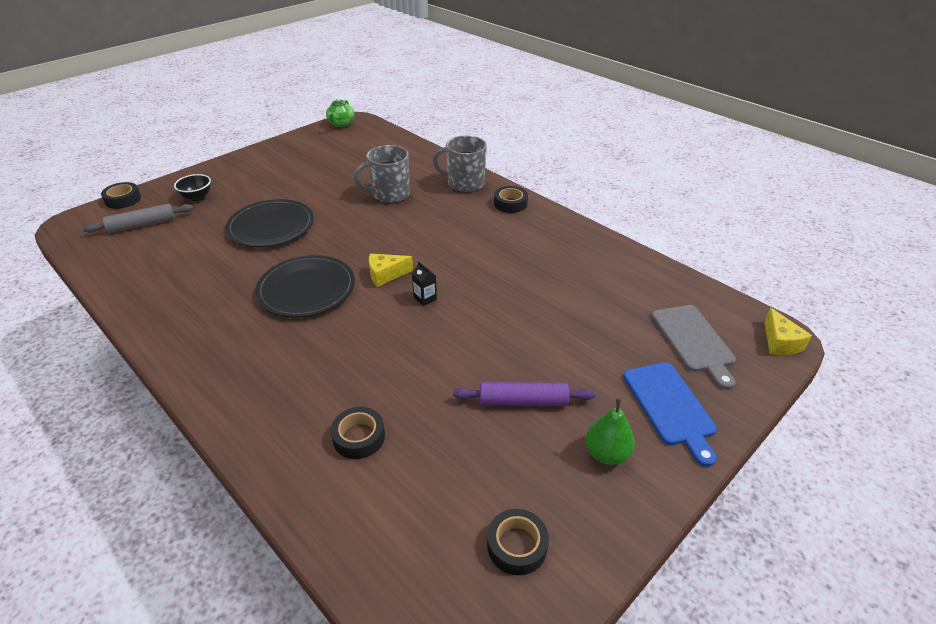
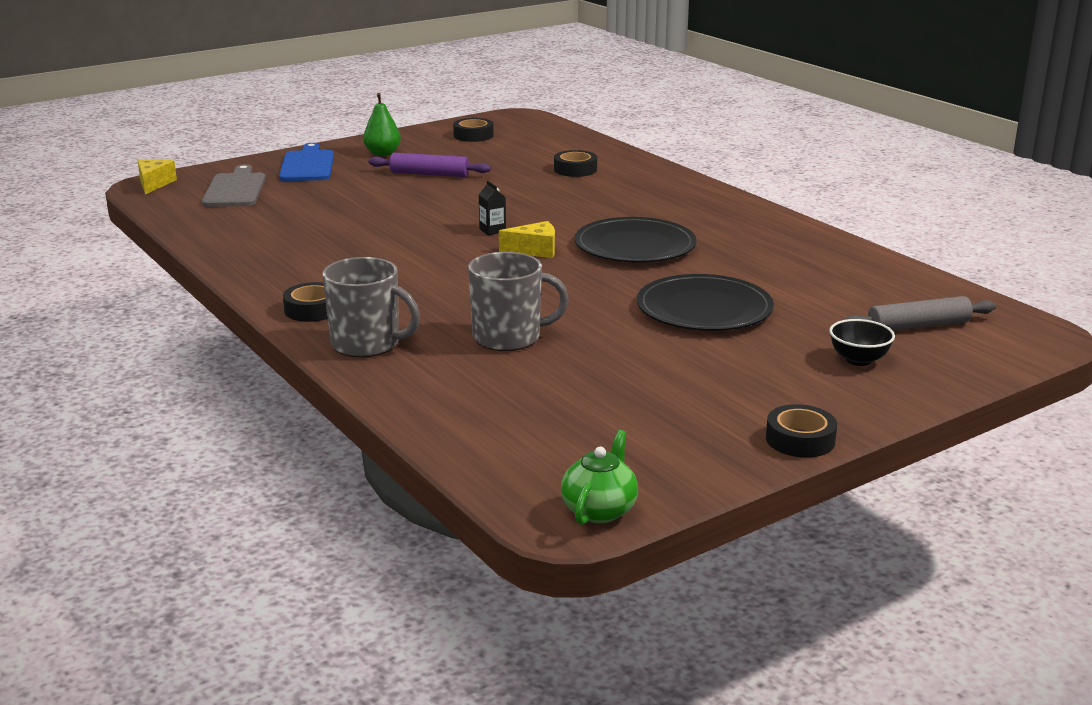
camera: 170 degrees left, 15 degrees down
(123, 199) = (996, 367): black tape -> black tape (800, 440)

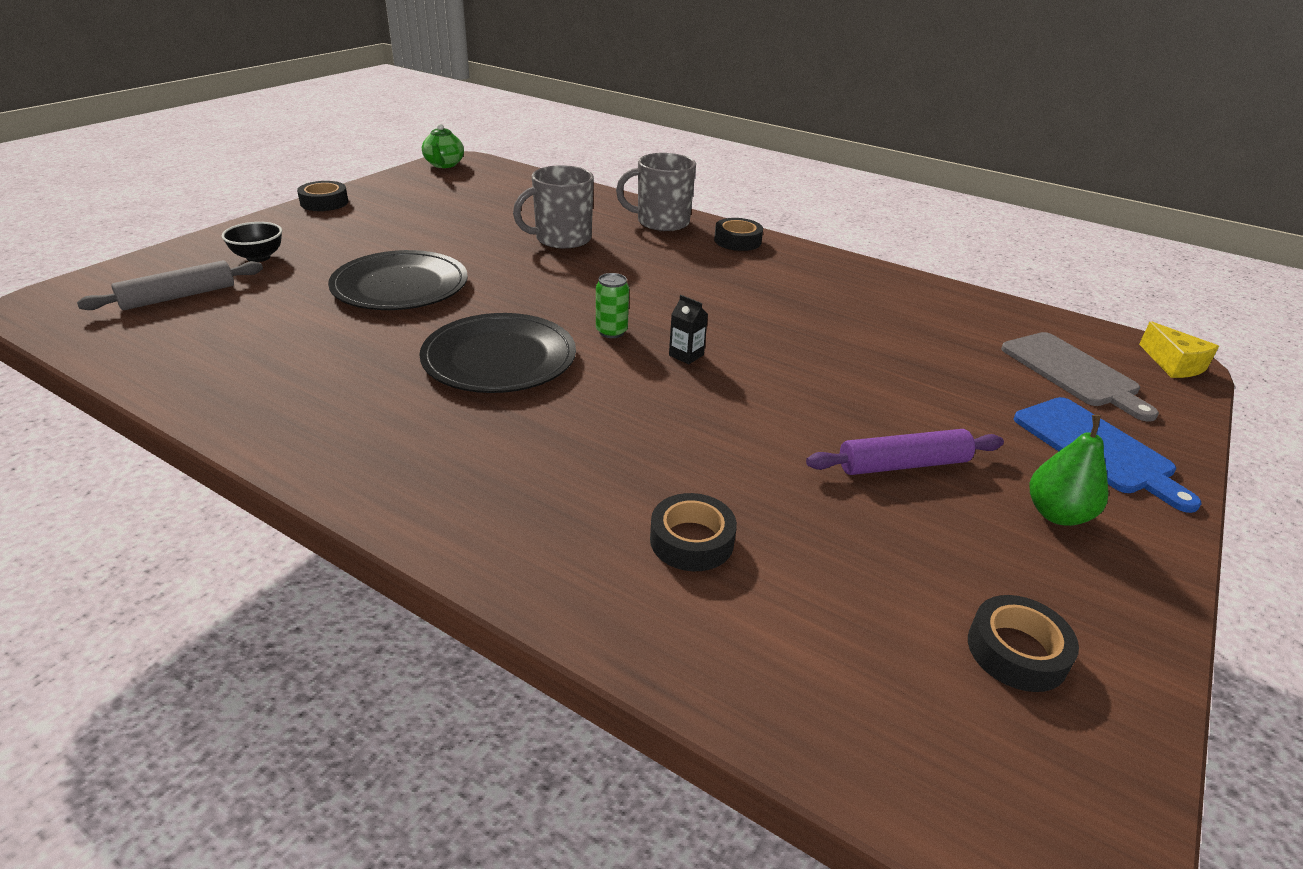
camera: 155 degrees right, 10 degrees up
(535, 250) = (611, 332): yellow cheese -> green can

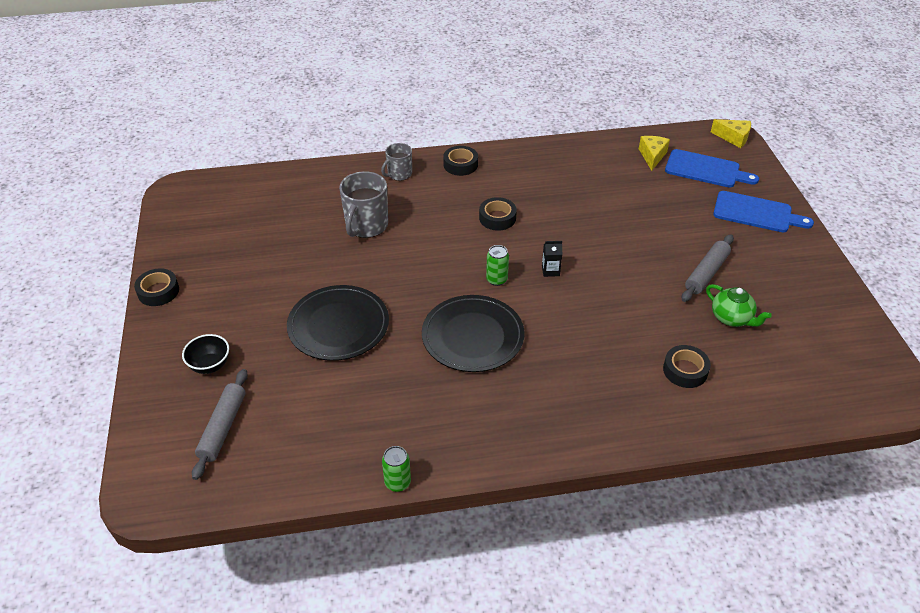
camera: 40 degrees left, 10 degrees up
(198, 419) = (397, 482): none -> green can
(444, 165) = (174, 201): green teapot -> green teapot (732, 318)
(661, 222) = (399, 174): grey mug -> grey mug, size x0.61
(903, 465) = (706, 273): purple rolling pin -> grey rolling pin
(1003, 328) = (652, 156): none -> yellow cheese
(1016, 651) = (825, 334): black tape -> black tape (497, 218)
(1057, 514) = (777, 260): green pear -> none
(1072, 372) = (706, 170): grey cutting board -> blue cutting board

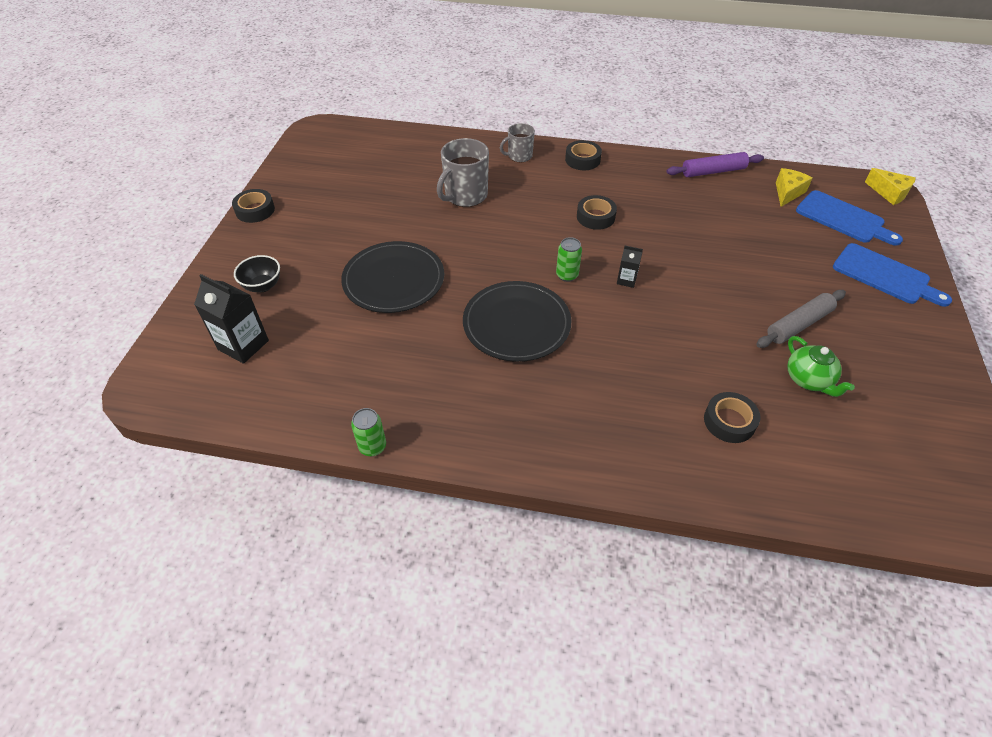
camera: 20 degrees right, 5 degrees up
(223, 427) = (243, 345): grey rolling pin -> black carton
(582, 150) = (713, 171): none -> purple rolling pin

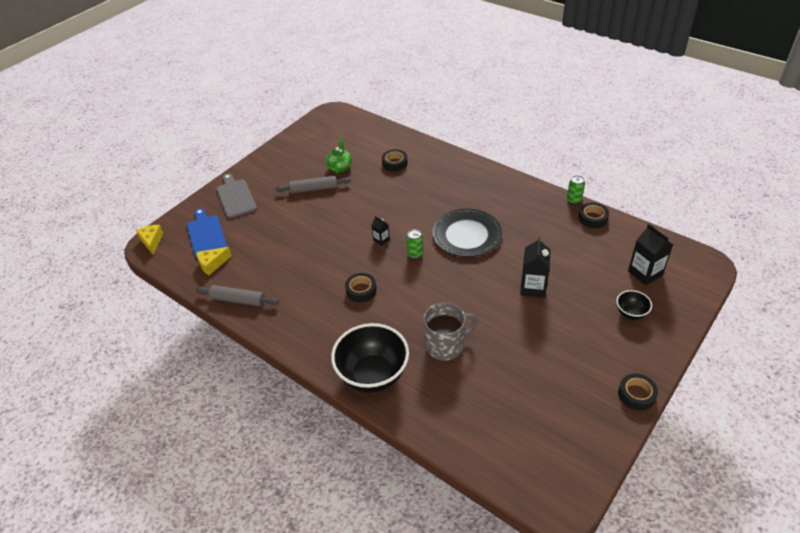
camera: 150 degrees left, 5 degrees down
(393, 280) = (533, 287): black plate -> black carton
(519, 156) = (373, 375): grey mug -> black bowl
(582, 160) = (323, 350): black tape -> black tape (593, 218)
(713, 171) = (238, 300): purple rolling pin -> grey rolling pin
(884, 275) = (235, 197): blue cutting board -> grey cutting board

